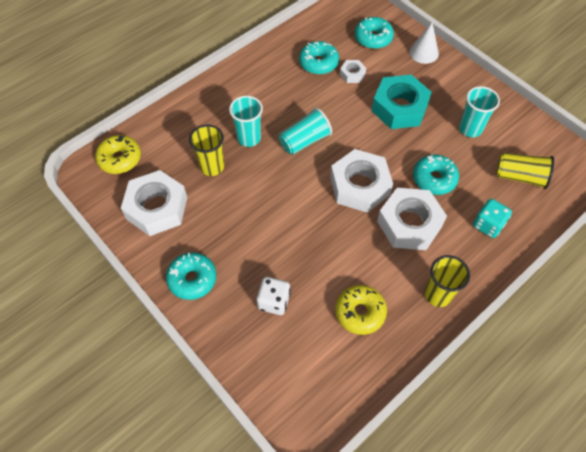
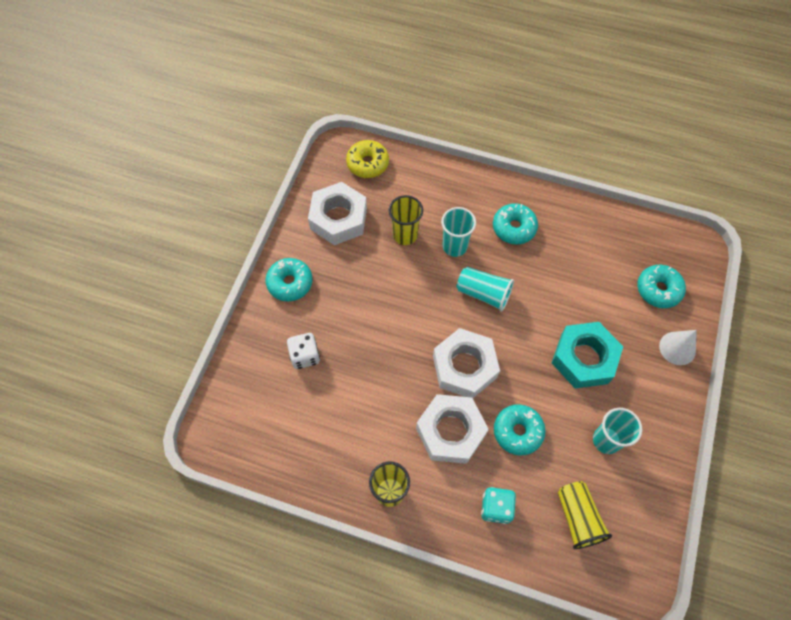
camera: 60 degrees right, 5 degrees up
(318, 63) = (586, 257): turquoise donut -> turquoise donut (514, 228)
(352, 74) = (594, 294): white nut -> none
(360, 312) = (333, 431): yellow donut -> none

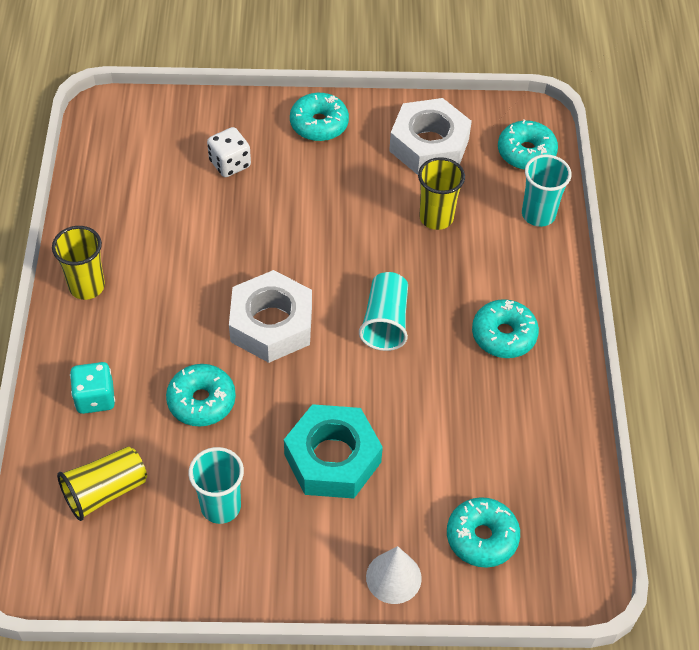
camera: 70 degrees right, 10 degrees down
(367, 163) = (526, 152): yellow donut -> turquoise donut
(450, 431) = (179, 329): white nut -> none
(454, 246) = (443, 274): turquoise cup -> turquoise cup (538, 214)

